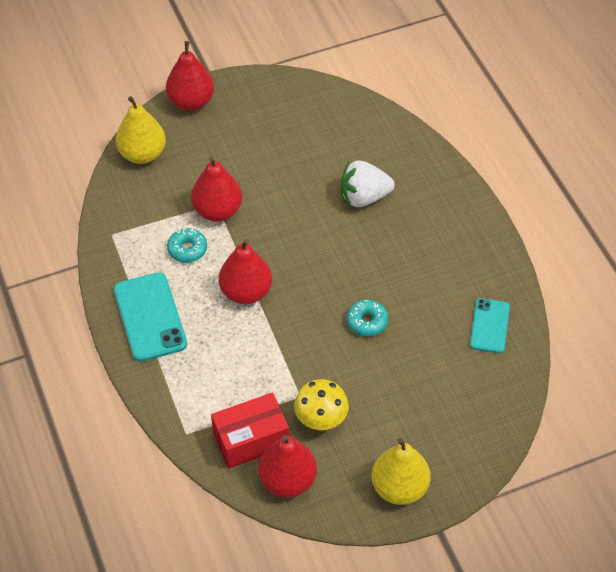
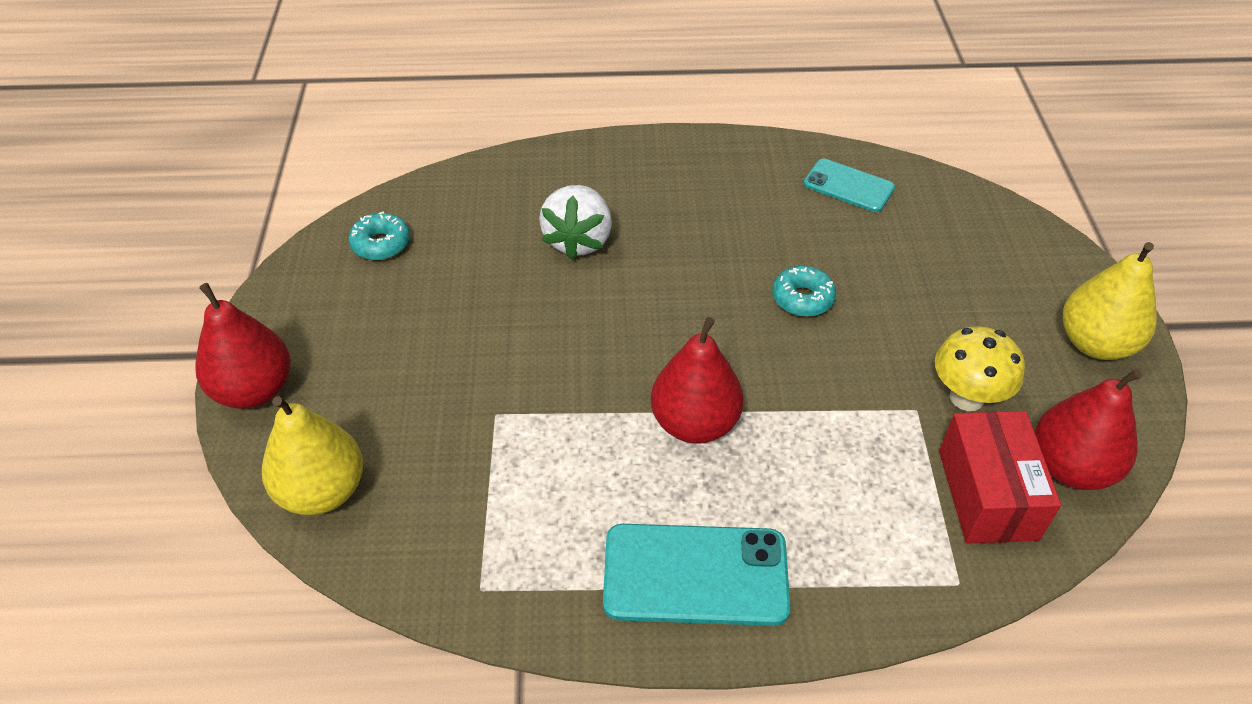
camera: 70 degrees left, 5 degrees down
(187, 249) = (571, 479): turquoise donut -> turquoise donut (381, 244)
(217, 211) = (511, 416): red pear -> none

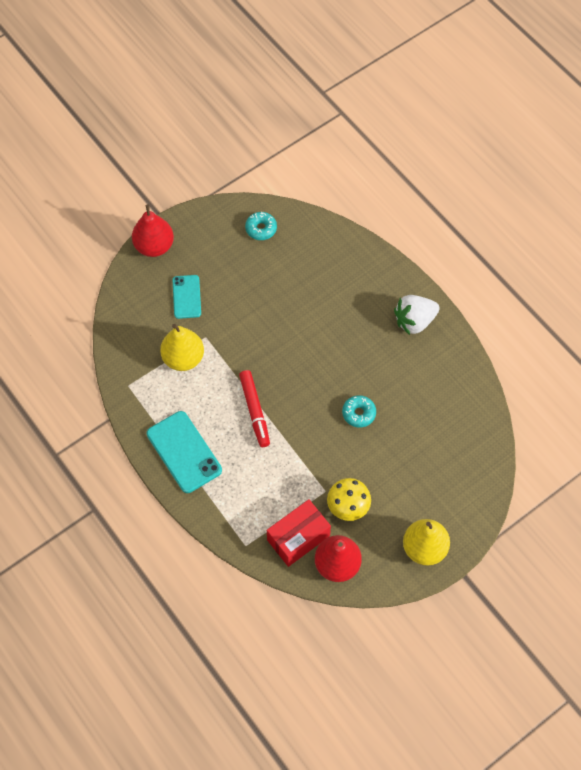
camera: 55 degrees right, 15 degrees up
(322, 491) = (129, 305): yellow pear -> yellow pear (183, 358)
(578, 240) = (324, 302): white strawberry -> white strawberry (414, 321)
(695, 423) = (254, 411): red pear -> red marker
(848, 186) = (455, 393): turquoise phone -> turquoise phone (187, 297)

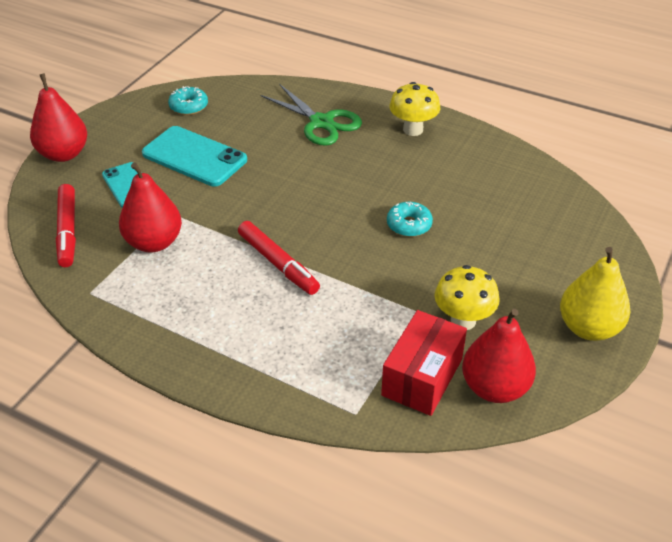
camera: 25 degrees left, 20 degrees down
(132, 324) = (67, 231): none -> red marker
(183, 358) = (154, 242): yellow pear -> red pear
(184, 452) = (206, 338): turquoise phone -> turquoise phone (194, 157)
(350, 286) = (321, 122): none -> green scissors
(414, 321) = (413, 130): white strawberry -> yellow mushroom

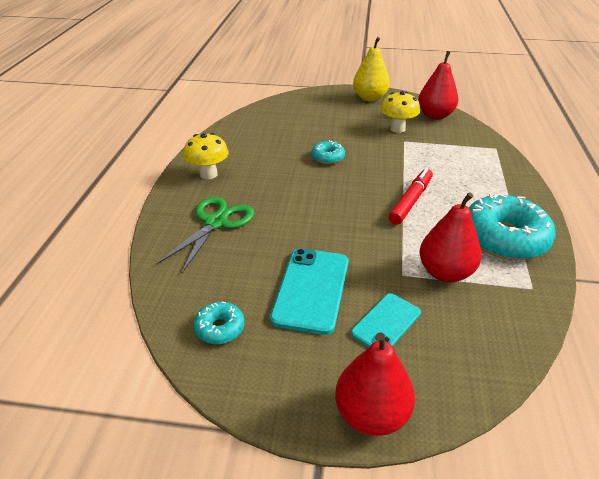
camera: 110 degrees left, 5 degrees down
(67, 231) = (483, 341): red marker -> none
(167, 311) = (504, 238): none -> turquoise donut
(422, 377) = (450, 134): red box -> none

